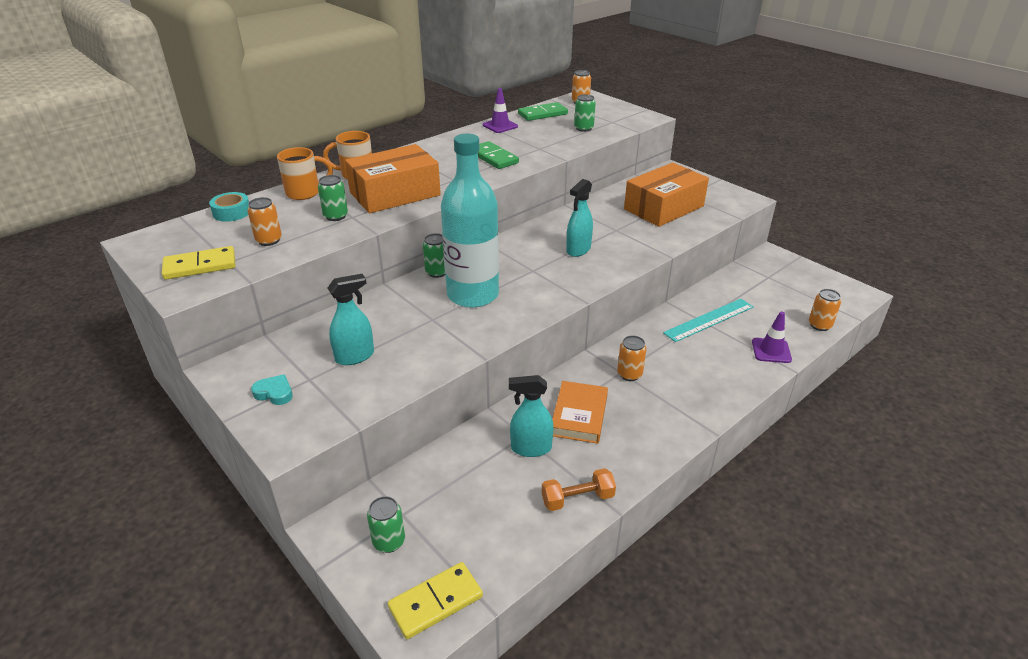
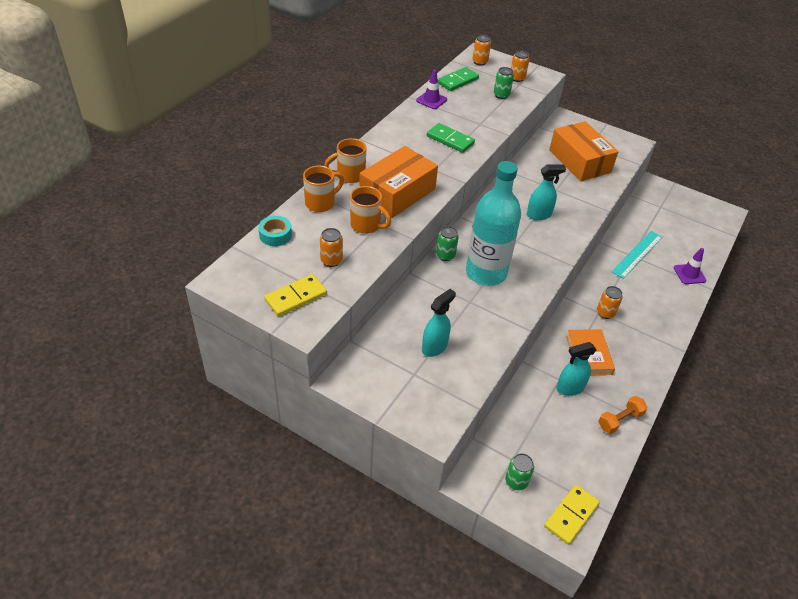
camera: 20 degrees left, 10 degrees up
(274, 393) = (397, 391): turquoise heart -> none
(335, 216) = (366, 225): green can -> orange mug
(578, 250) = (539, 215): turquoise spray bottle -> turquoise spray bottle turned 120 degrees counterclockwise
(663, 208) = (579, 161): orange box -> orange box turned 60 degrees counterclockwise
(819, 325) = (711, 246): orange can -> orange can (517, 78)

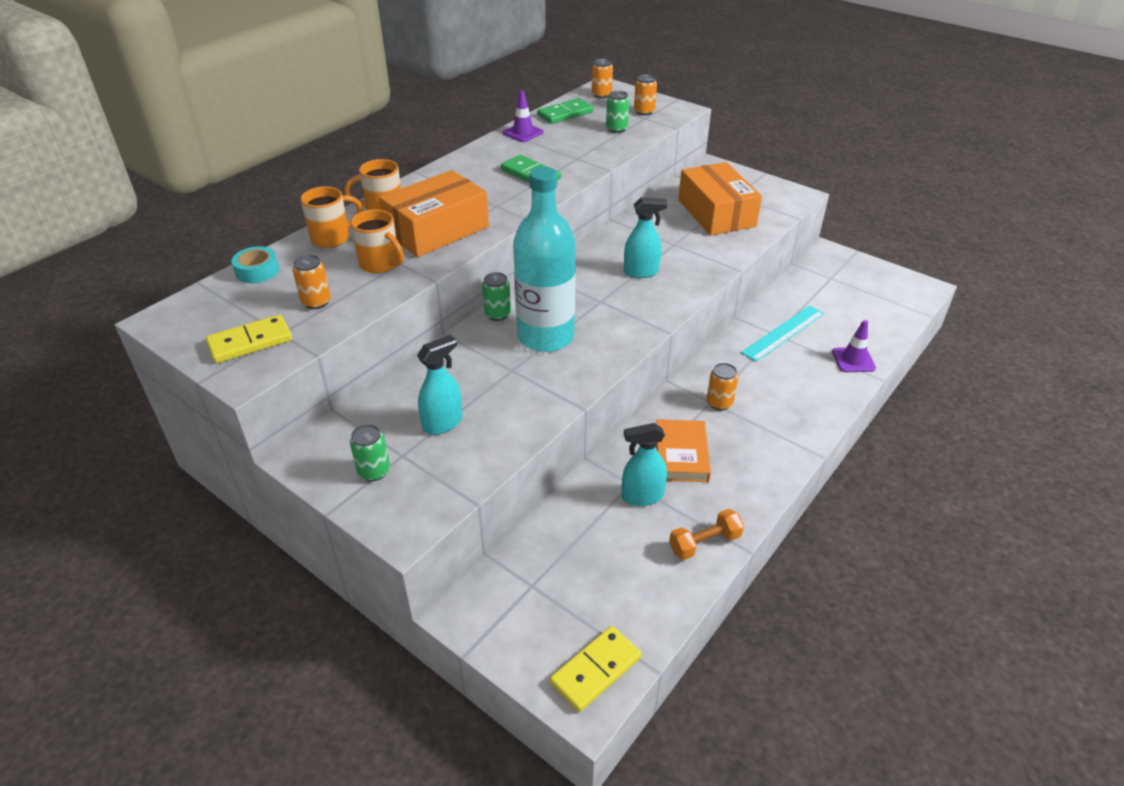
camera: 10 degrees right, 5 degrees down
(516, 481) = (527, 616): green can -> green can (374, 471)

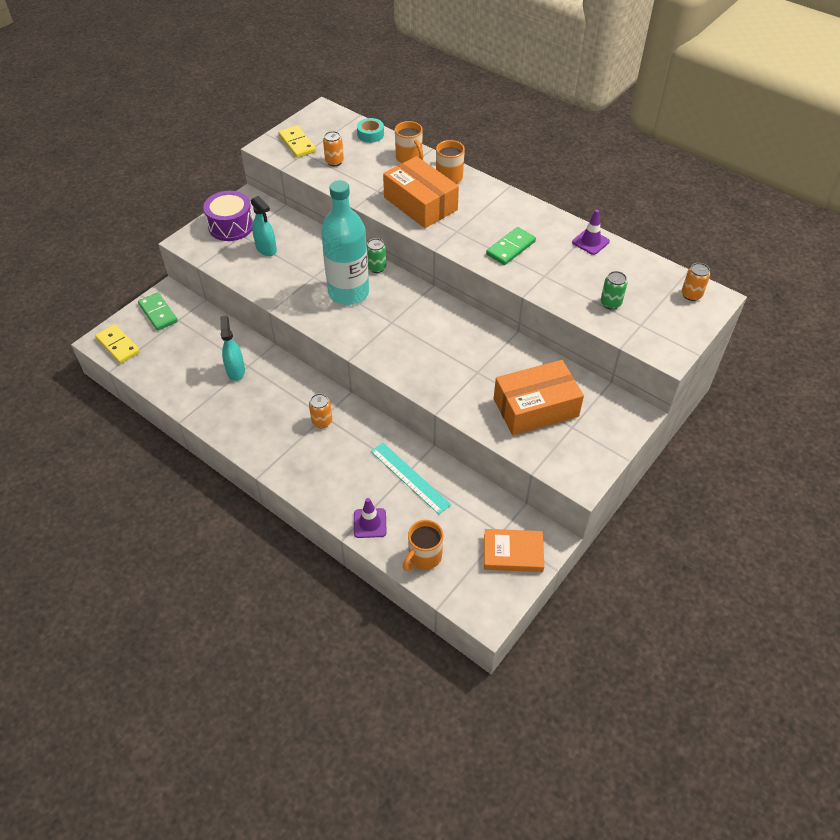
camera: 90 degrees right, 10 degrees up
(374, 471) = (231, 226): green can -> purple drum
(381, 264) = (376, 182): orange mug -> orange mug (424, 557)
(565, 114) = (638, 268): green domino -> green domino (158, 313)
(641, 272) = (432, 348): turquoise spray bottle -> none
(644, 112) = (656, 325): orange can -> none
(681, 454) = (270, 394): orange book -> orange book (513, 553)
(704, 543) = (191, 399): orange dumbbell -> none

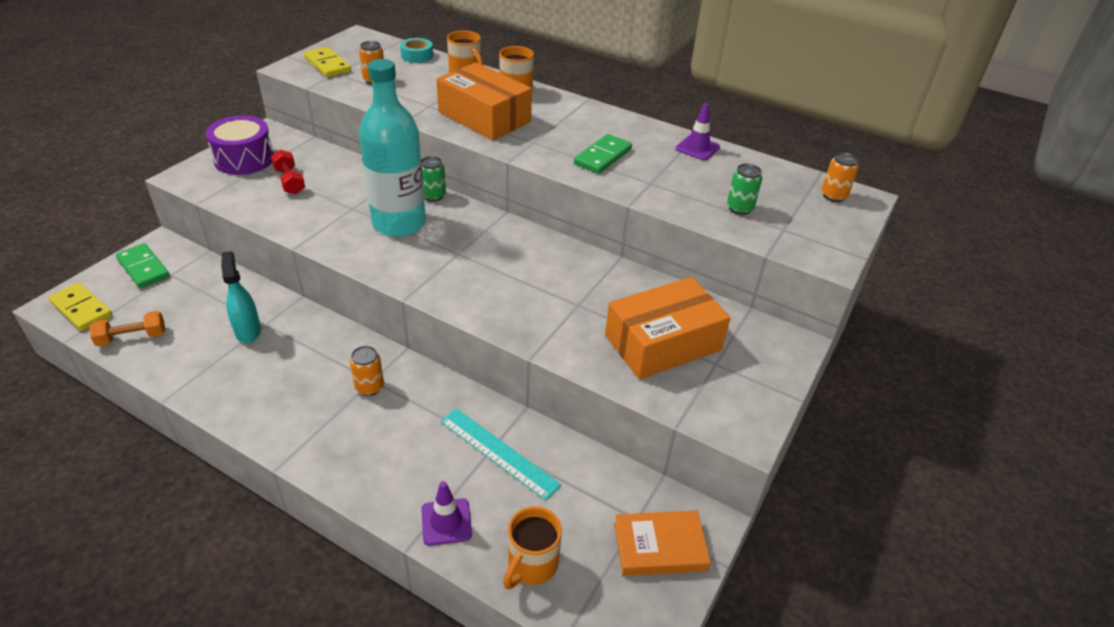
camera: 10 degrees left, 10 degrees down
(155, 371) = (132, 337): none -> orange dumbbell
(266, 249) = (290, 181): turquoise spray bottle -> red dumbbell

